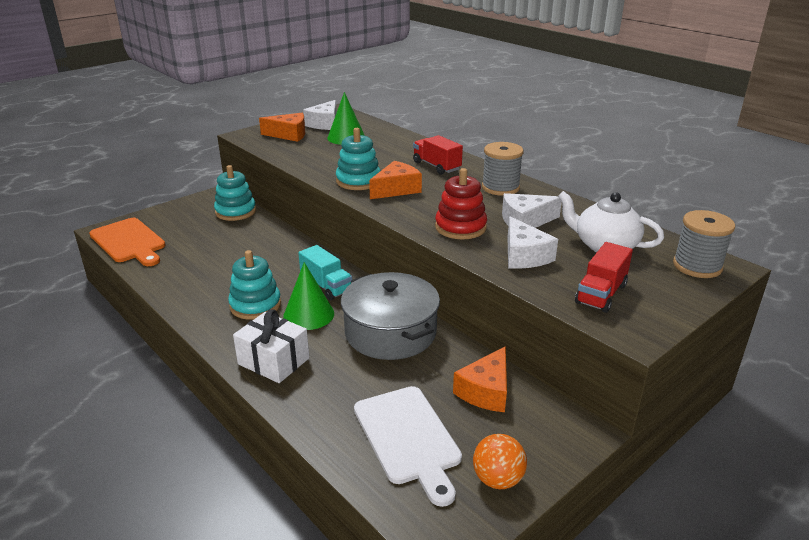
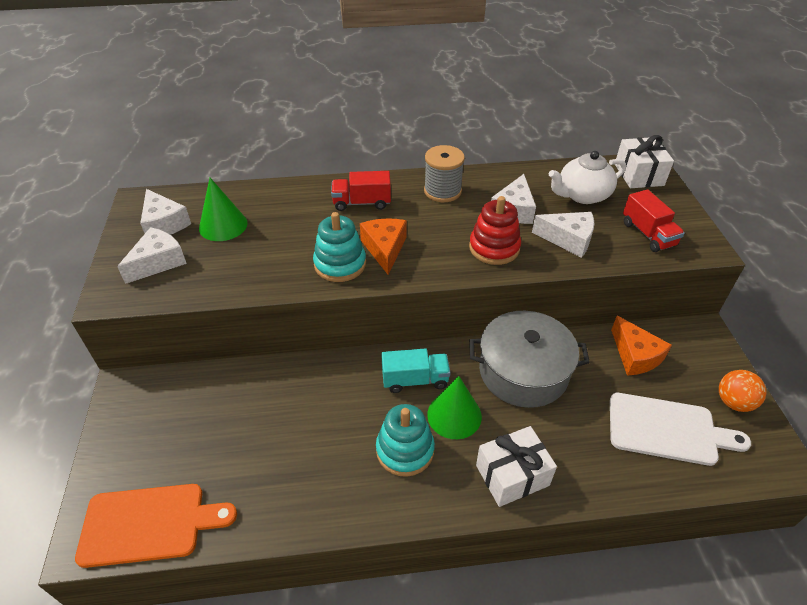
camera: 55 degrees left, 15 degrees up
(235, 211) = (187, 387): turquoise stacking toy -> none
(289, 135) = (158, 262): orange cheese -> white cheese
(697, 266) = (638, 175): grey spool -> white gift

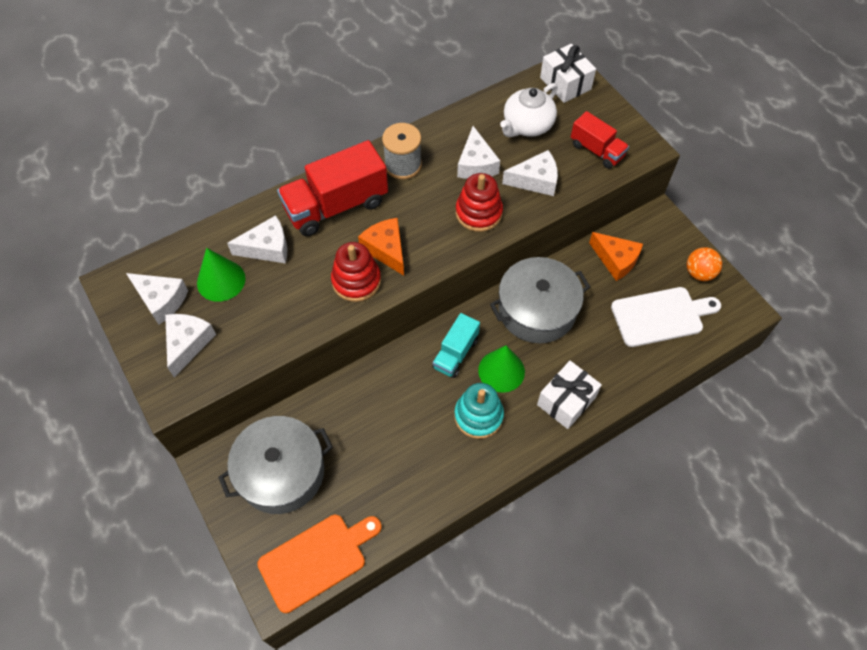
camera: 25 degrees left, 15 degrees up
(178, 421) = (281, 472): none -> grey pot
(280, 214) = (267, 248): none -> white cheese
(340, 264) = (356, 281): turquoise stacking toy -> red stacking toy
(362, 203) = (336, 206): red truck -> red truck, size x1.75
(415, 380) = (455, 353): turquoise truck -> turquoise truck turned 150 degrees clockwise

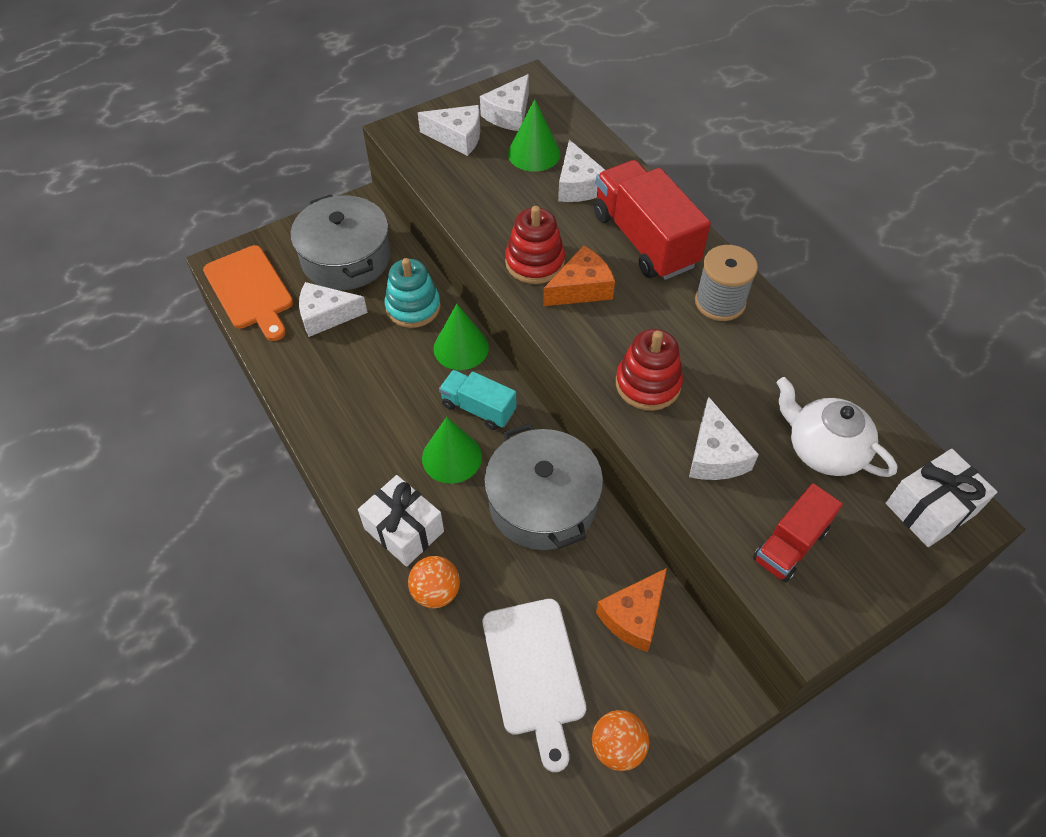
camera: 90 degrees right, 5 degrees down
(394, 368) = (461, 348): none -> green cone
(476, 164) = (734, 383): white cheese -> white cheese (326, 316)
(478, 416) = (392, 431): turquoise stacking toy -> turquoise stacking toy (413, 307)
(612, 376) = (436, 592): none -> orange ball

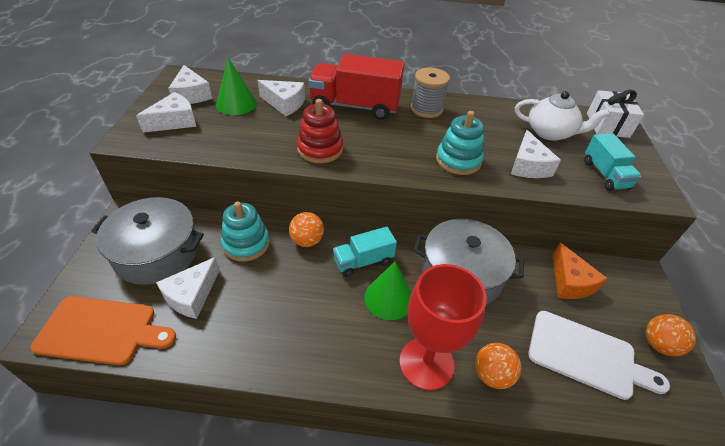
camera: 55 degrees left, 10 degrees down
(404, 530) = (426, 363): white gift -> red goblet
(461, 348) = (307, 241): green cone -> orange ball
(581, 288) = (362, 144): orange cheese -> none
(648, 384) = (458, 160): red stacking toy -> turquoise stacking toy
(715, 455) = (528, 166): white cheese -> white cheese turned 60 degrees clockwise
(790, 544) = (605, 174): red truck -> turquoise truck
(823, 449) = (550, 132): white teapot -> white teapot turned 150 degrees counterclockwise

